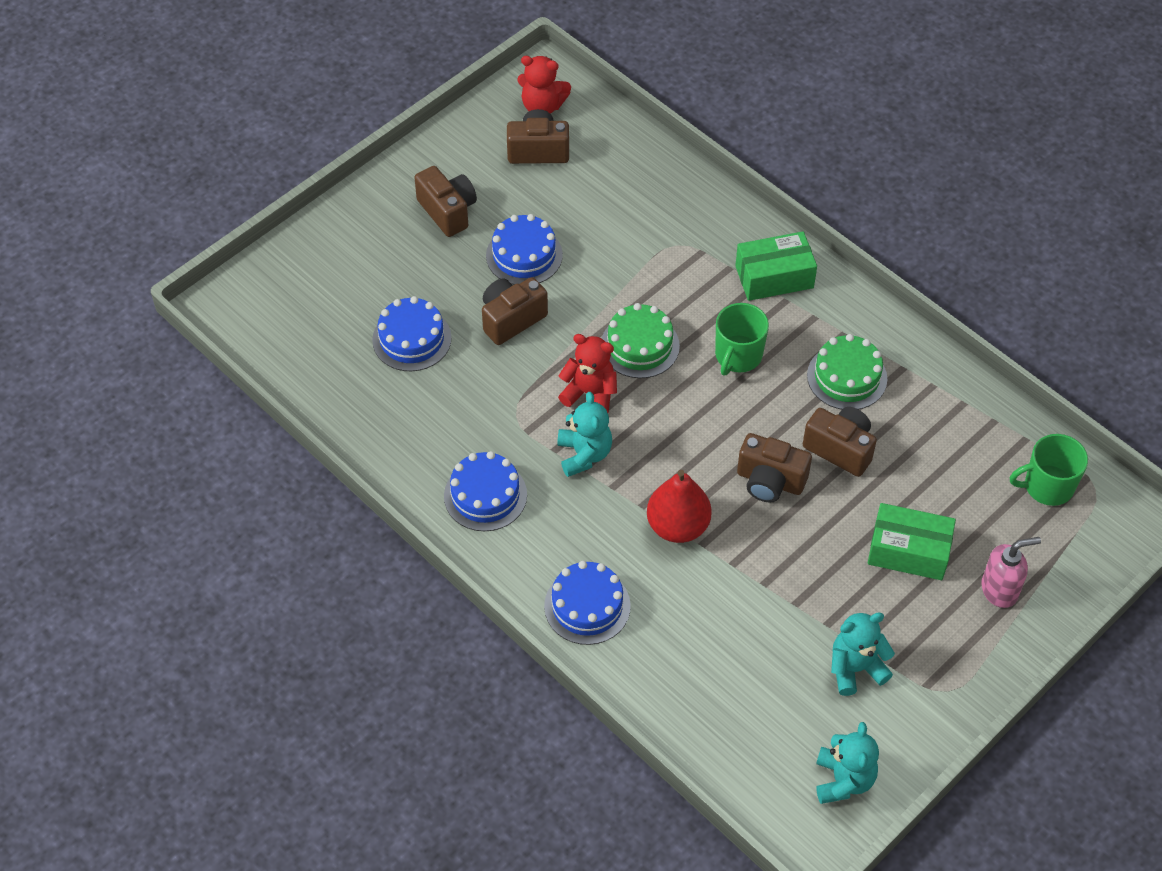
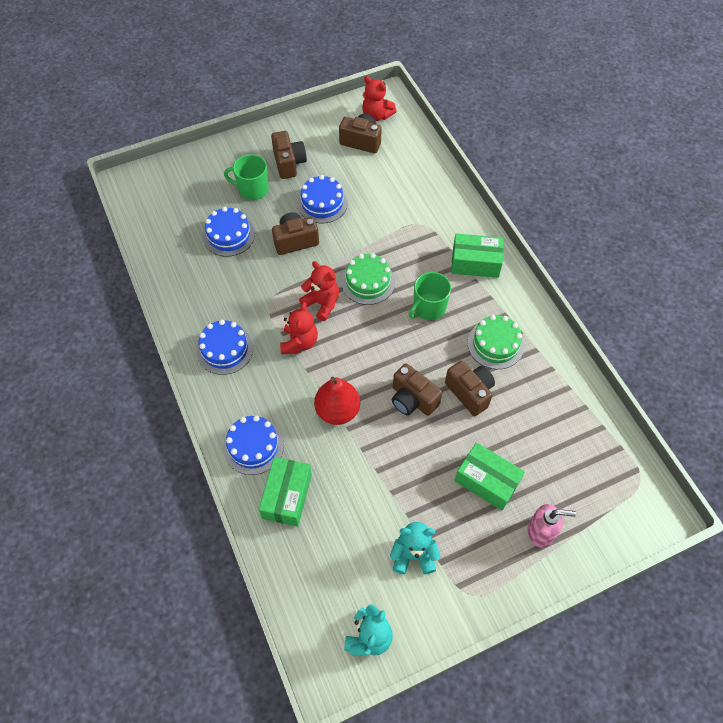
camera: 20 degrees right, 5 degrees up
(584, 454) = (299, 342): turquoise teddy bear -> red teddy bear
(662, 652) = (287, 496): none -> green box
(1047, 486) = (606, 466): green mug -> green mug (252, 189)

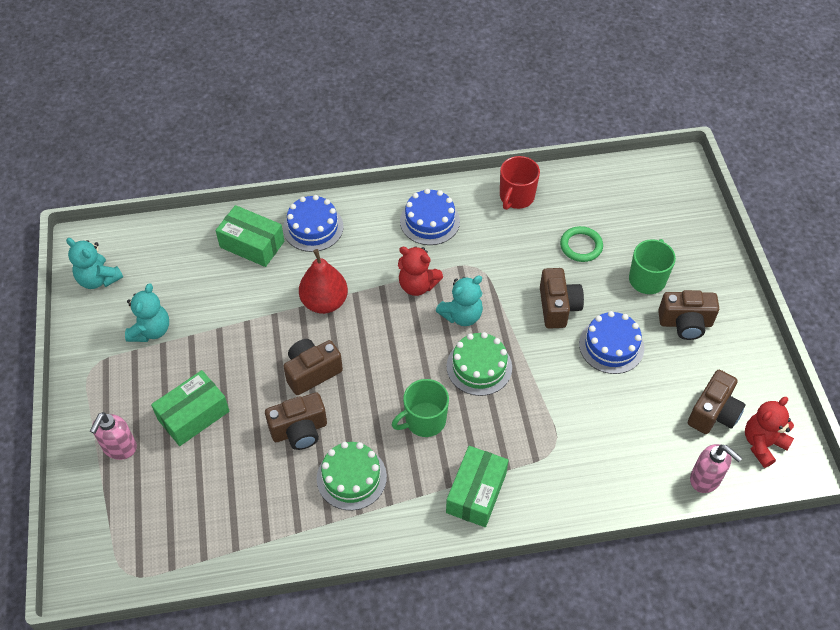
camera: 105 degrees right, 5 degrees down
(183, 289) = (516, 197): none -> red mug
(229, 235) = (581, 246): blue cake -> green ring
(322, 303) = (461, 315): red teddy bear -> turquoise teddy bear
(414, 141) = (705, 479): none -> pink soap dispenser
(428, 308) = (424, 420): green mug -> green mug turned 90 degrees counterclockwise

